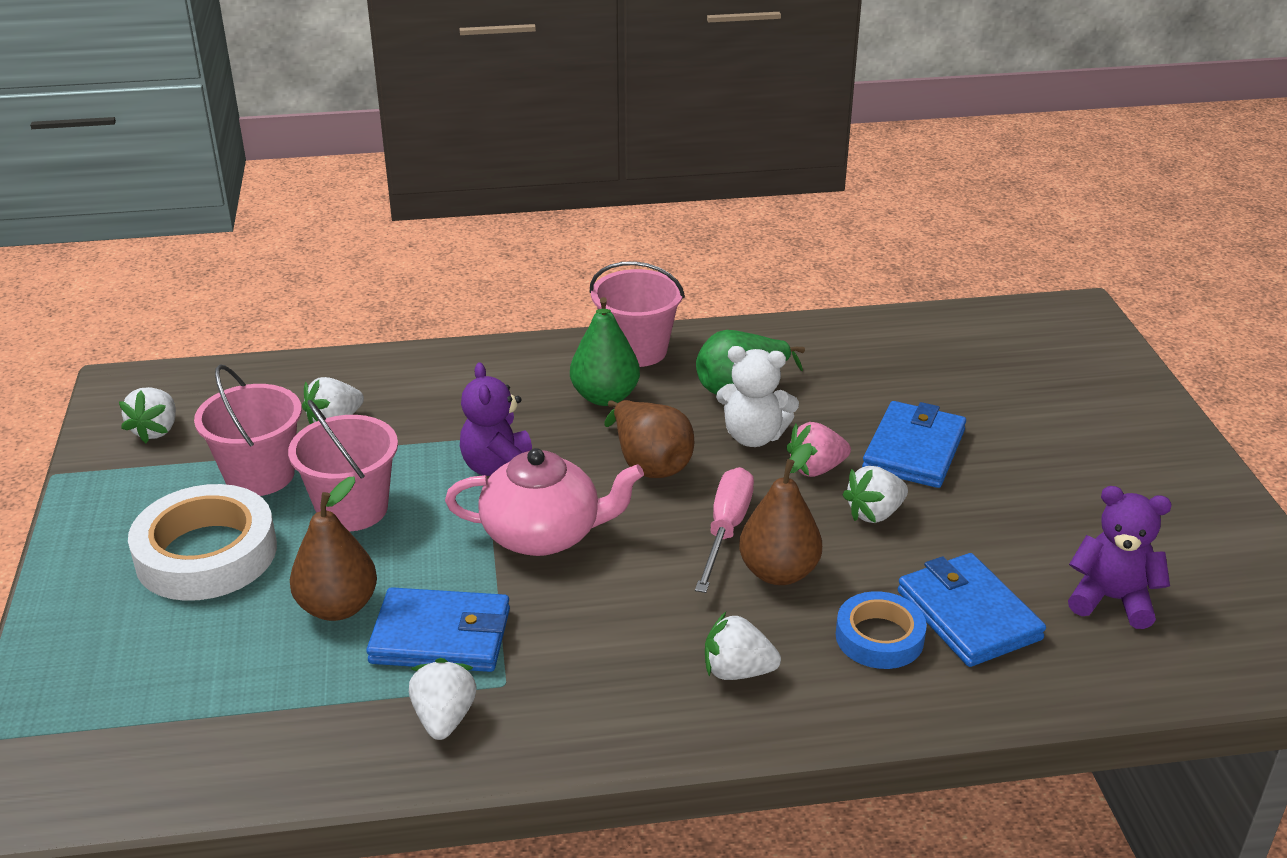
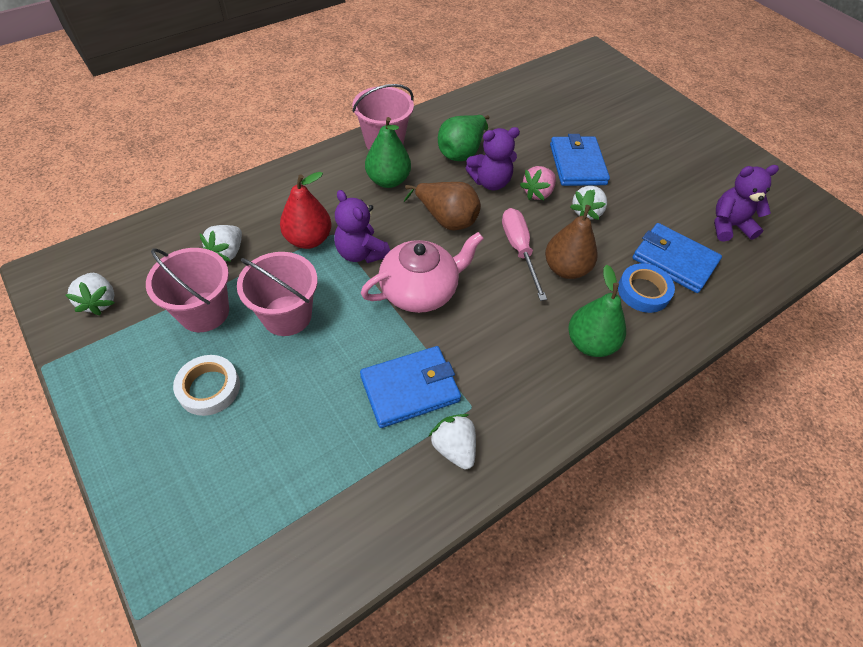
camera: 30 degrees left, 20 degrees up
(206, 553) = (209, 388): white tape -> white tape, size x0.59
(338, 607) = (330, 394): brown pear -> none
(444, 435) = (308, 239): none -> red pear
(737, 671) = (590, 343): white strawberry -> green pear
(753, 437) = (490, 182): white teddy bear -> purple teddy bear

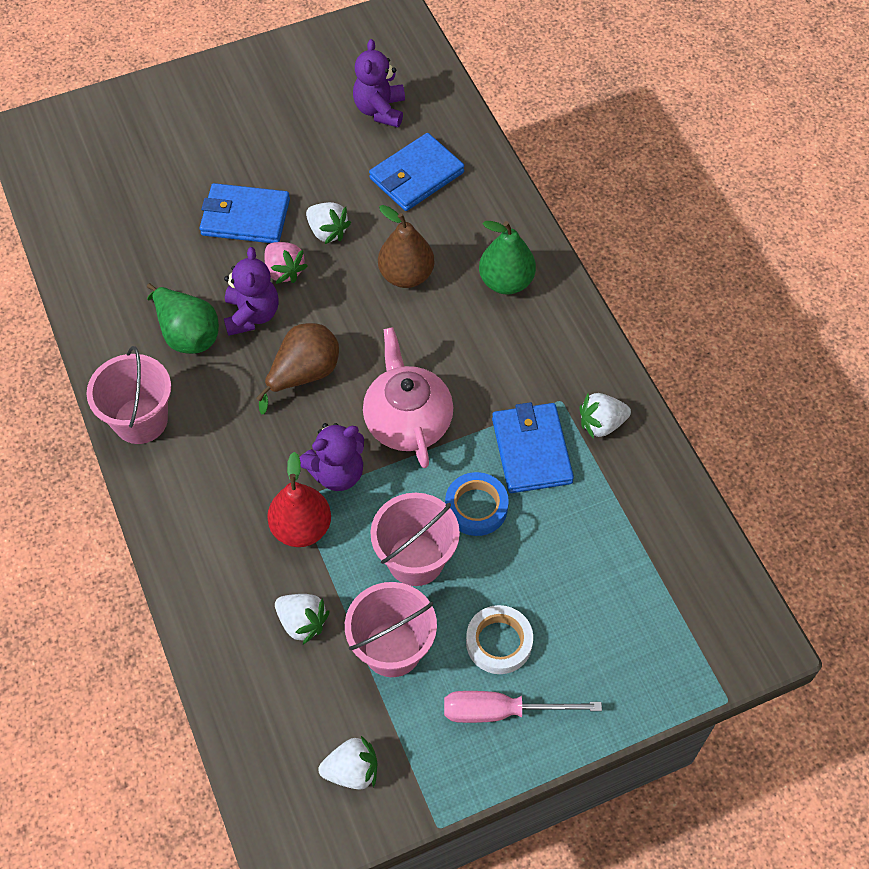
camera: 75 degrees left, 5 degrees up
(388, 180) = (218, 426): green pear -> none
(519, 250) = (370, 312): pink screwdriver -> pink screwdriver (501, 711)
(643, 291) = (451, 216): blue tape -> blue tape (476, 507)

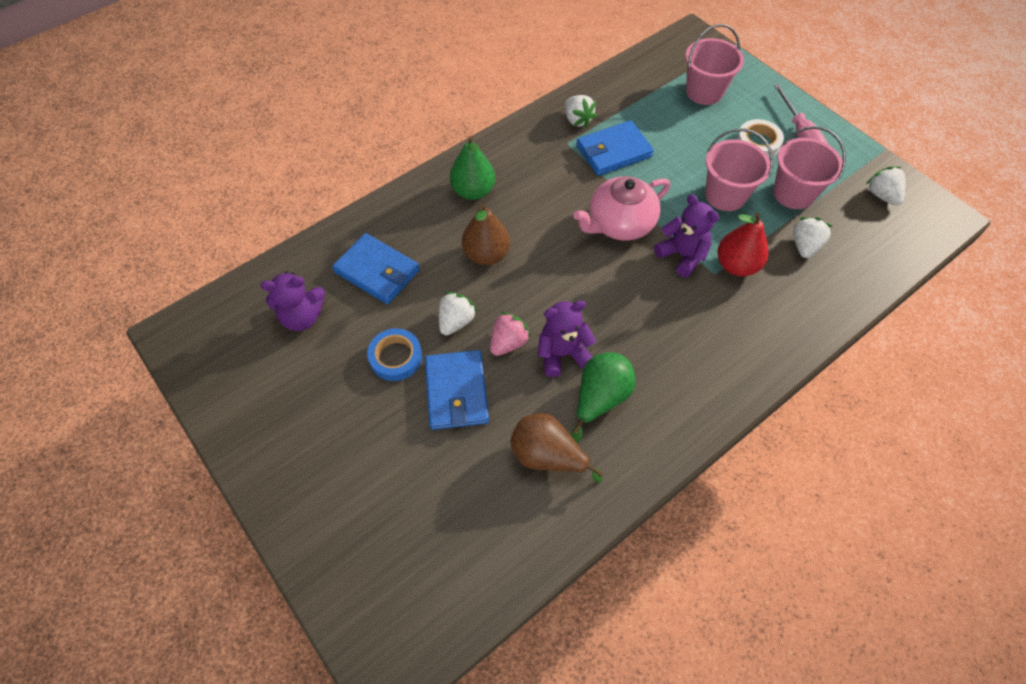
camera: 105 degrees left, 0 degrees up
(140, 420) = (699, 406): pink bucket -> pink bucket (704, 92)
(304, 374) = (606, 299): brown pear -> brown pear (547, 456)
(476, 507) = (670, 171): blue tape -> blue tape (396, 357)

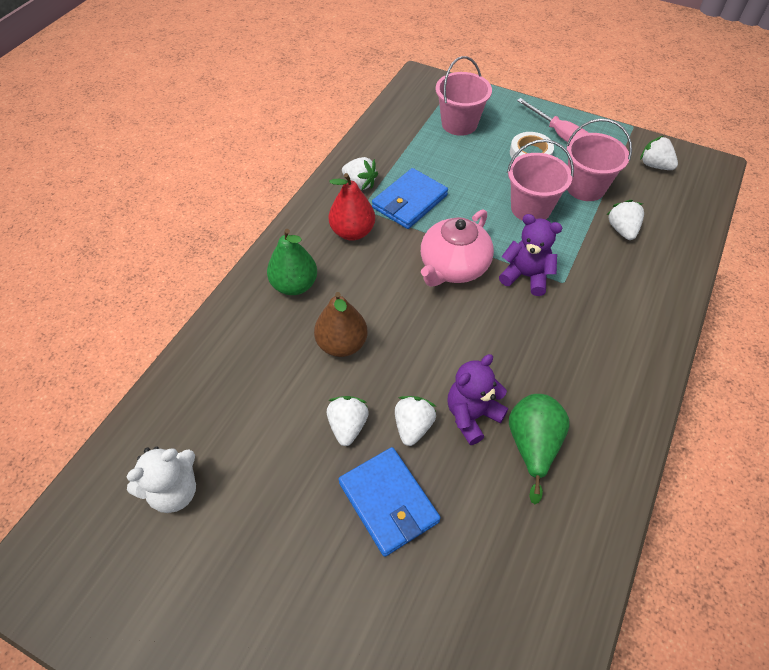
camera: 25 degrees left, 5 degrees down
(302, 317) = (174, 491): purple teddy bear -> white teddy bear
(377, 271) = (235, 406): blue wallet -> none
(396, 357) = (303, 492): blue tape -> none
(508, 342) = (413, 426): pink strawberry -> white strawberry
(547, 456) = (517, 530): brown pear -> none
(736, 265) = (577, 268): red pear -> red pear (352, 232)

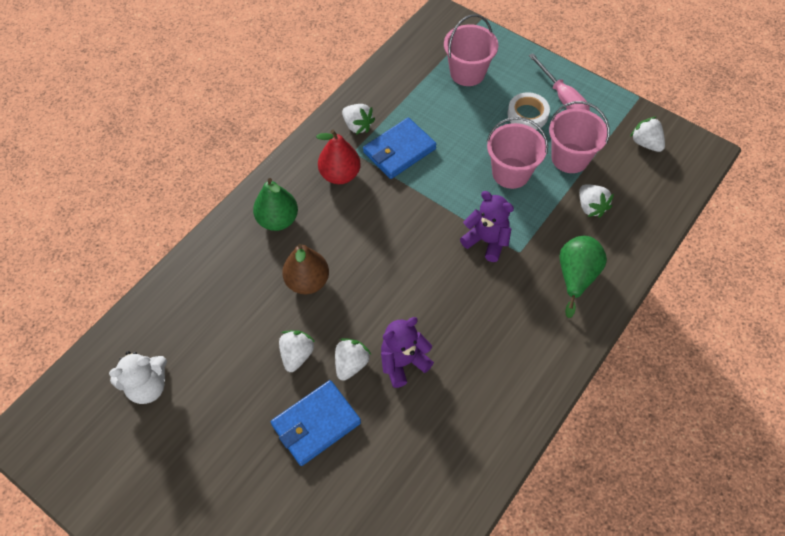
camera: 10 degrees right, 5 degrees up
(388, 502) = (316, 424): blue wallet -> blue wallet turned 75 degrees clockwise
(453, 267) = (423, 222): pink teapot -> none
(532, 446) = (447, 396): green pear -> green pear (576, 277)
(622, 230) = (591, 207): white strawberry -> white strawberry turned 150 degrees clockwise

